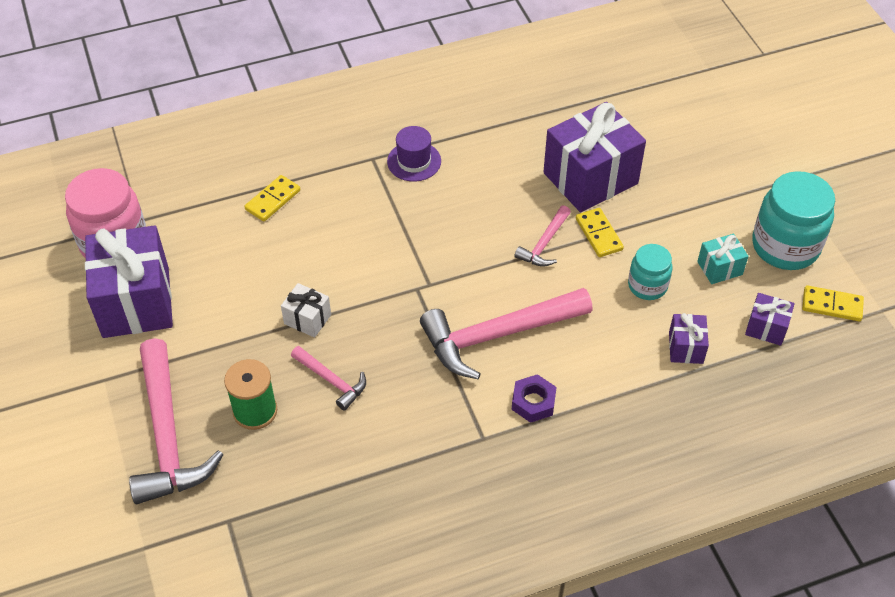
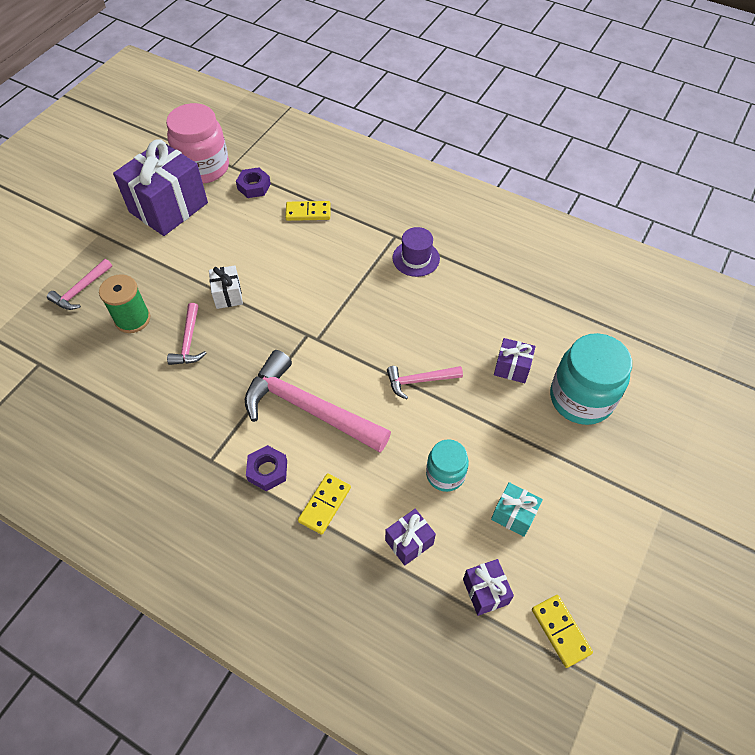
camera: 50 degrees right, 5 degrees up
(167, 435) = (81, 290): pink hammer -> pink hammer, size x0.50
(189, 219) = (254, 186): none -> purple nut
(590, 178) = (512, 368): purple gift -> purple gift, size x0.46
(599, 234) = (463, 409): yellow domino -> yellow domino (325, 504)
(785, 246) = (587, 551): turquoise jar -> turquoise jar (581, 398)

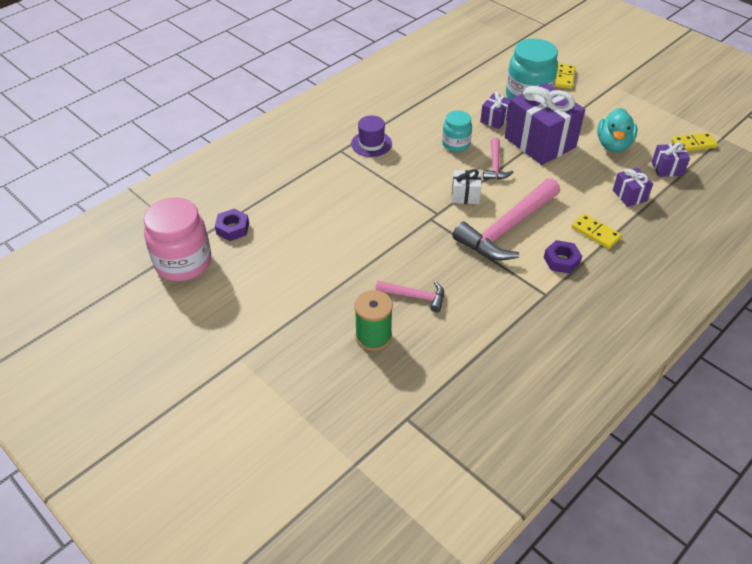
camera: 75 degrees left, 10 degrees down
(81, 290) = (318, 378): pink hammer -> none
(168, 207) = (228, 296): purple gift -> purple gift (540, 142)
(228, 295) = (368, 263): white gift -> white gift (465, 195)
(308, 213) = (287, 197): yellow domino -> yellow domino (564, 78)
(445, 474) = (578, 168): turquoise jar -> turquoise jar (456, 144)
(513, 515) = (613, 145): turquoise gift -> turquoise duck

